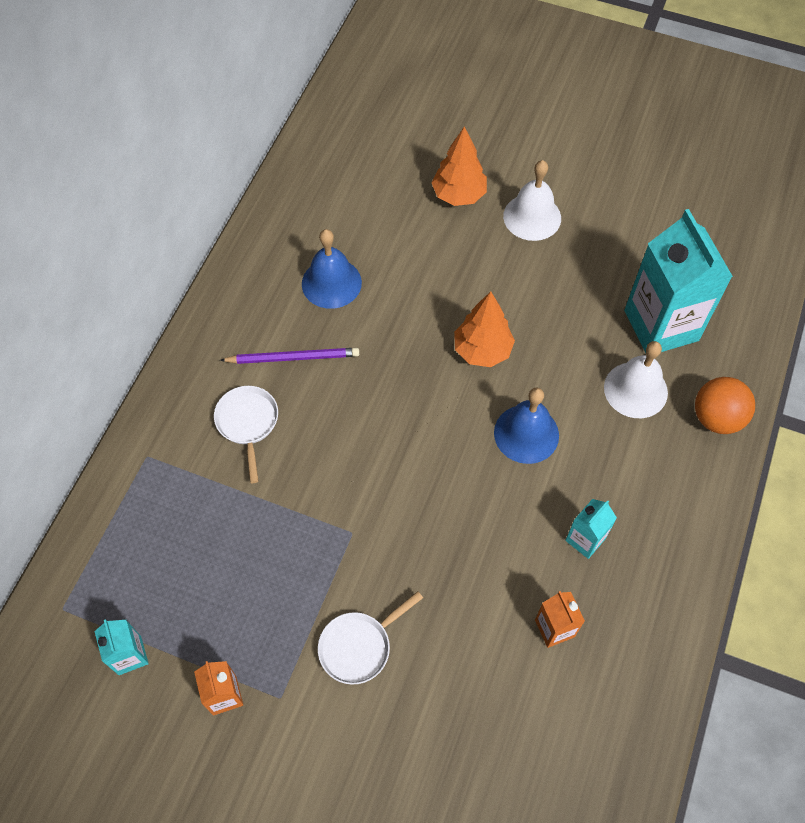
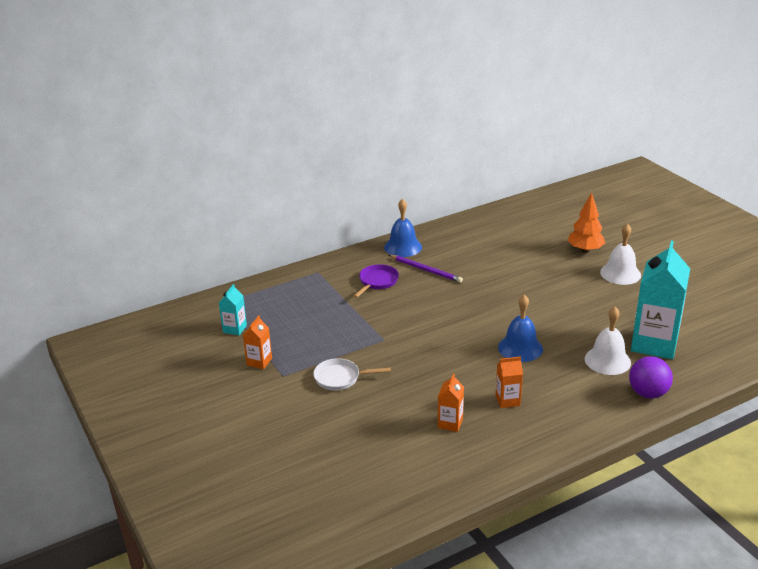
camera: 40 degrees right, 30 degrees down
(248, 423) = (377, 282): white pan -> purple pan
(331, 283) = (476, 253): blue bell -> blue bell (403, 247)
(482, 350) = (531, 308): orange tree -> none
(585, 539) = (507, 400): turquoise carton -> orange carton
(716, 418) = (648, 393): orange ball -> purple ball

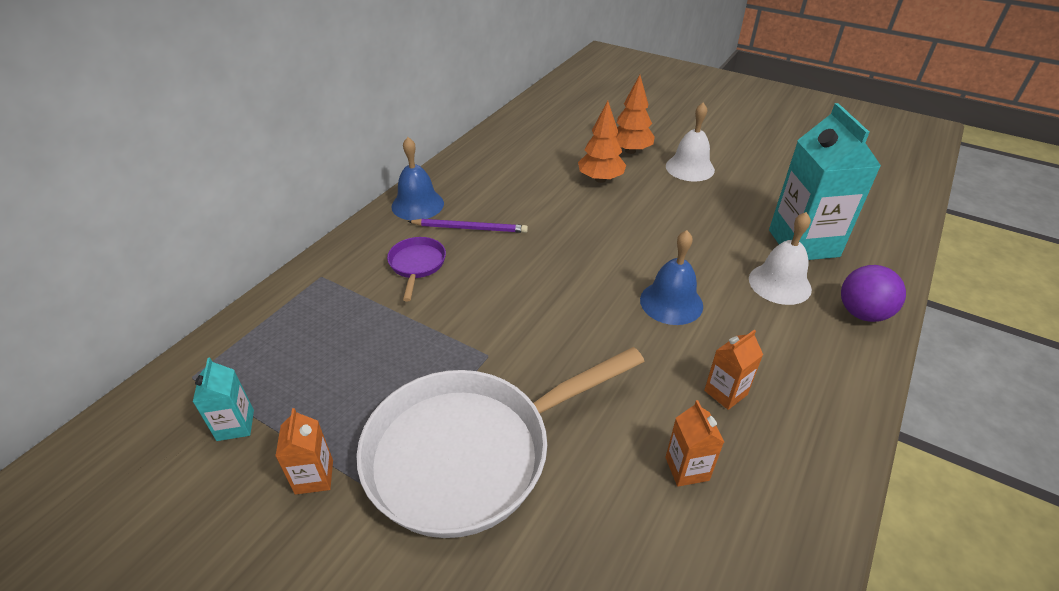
camera: 30 degrees left, 10 degrees up
(340, 378) = (469, 453): white pan -> white pan, size x2.34
(543, 263) = (600, 179): none -> orange tree

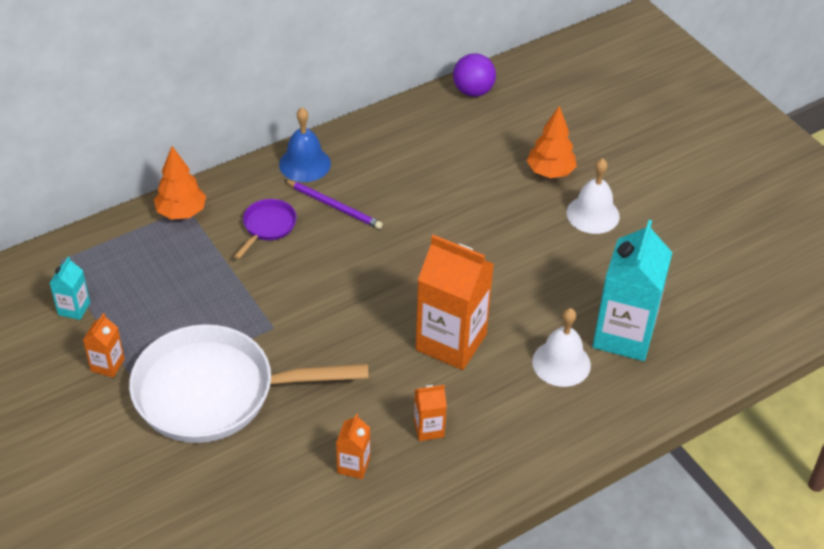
camera: 25 degrees right, 5 degrees up
(600, 179) = (492, 196): orange tree -> orange tree (181, 213)
(671, 302) = (451, 342): blue bell -> orange carton
(862, 313) = (606, 417): purple ball -> purple ball (473, 91)

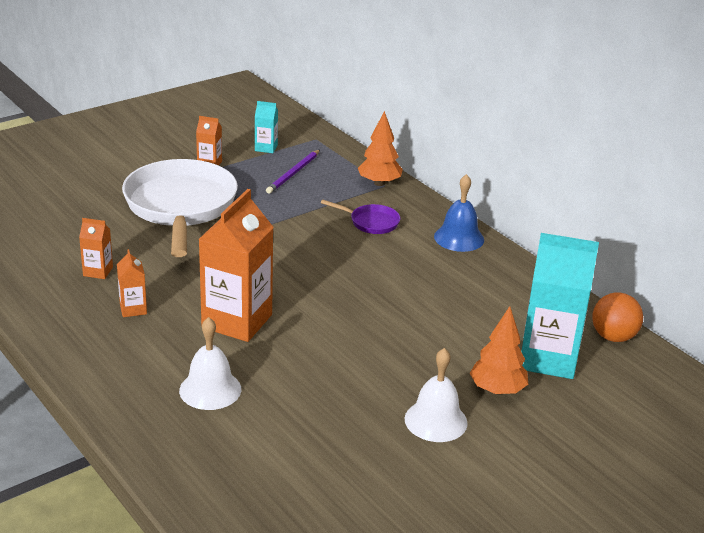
camera: 85 degrees right, 15 degrees down
(334, 206) = (406, 255): purple pencil -> purple pencil (293, 173)
(473, 91) = (613, 337): purple ball -> orange ball
(623, 335) = (250, 436): turquoise carton -> turquoise carton (548, 358)

